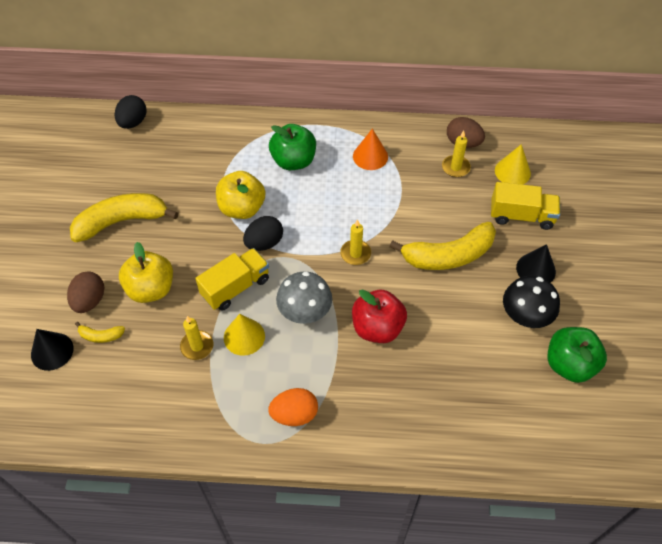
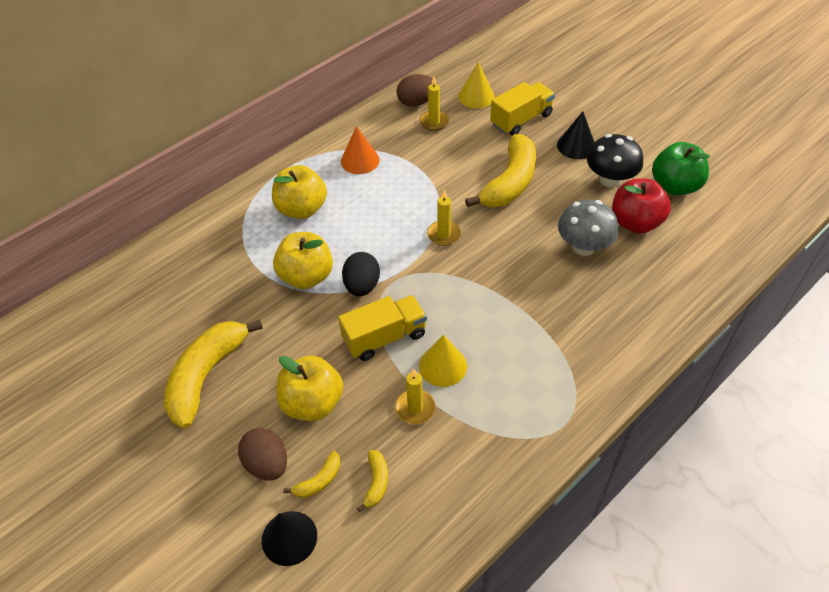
camera: 45 degrees left, 5 degrees down
(125, 367) = (376, 482): none -> yellow banana
(133, 122) = (102, 290): black egg -> none
(235, 287) = (384, 337): yellow truck -> yellow truck turned 60 degrees clockwise
(293, 161) = (302, 209): green apple -> yellow apple
(294, 414) = (557, 382): orange egg -> none
(305, 312) = (463, 306): grey mushroom -> grey mushroom (583, 246)
(377, 328) = (530, 270): red apple -> red apple (635, 222)

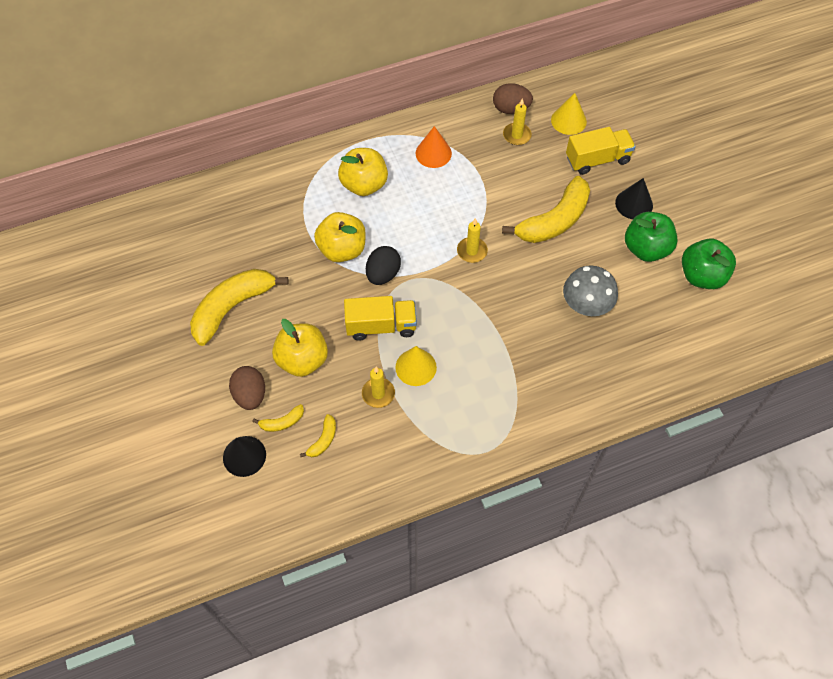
camera: 20 degrees right, 10 degrees up
(610, 179) = (646, 249): black mushroom -> green apple
(635, 222) = (644, 299): red apple -> none

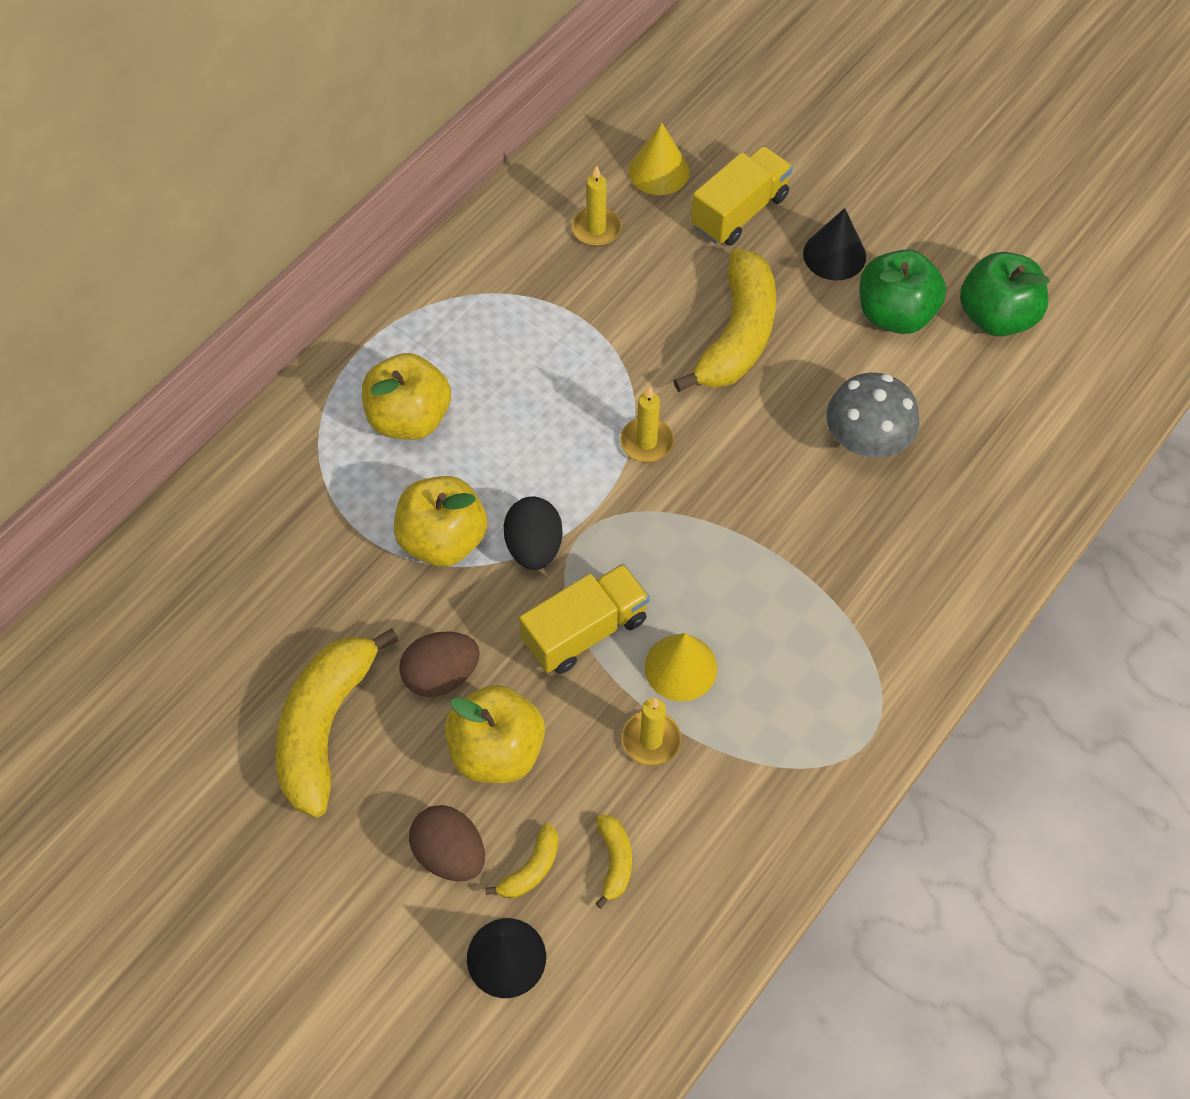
camera: 30 degrees left, 0 degrees up
(433, 153) = (486, 316): orange cone -> none
(510, 109) = (560, 192): brown egg -> brown egg (441, 675)

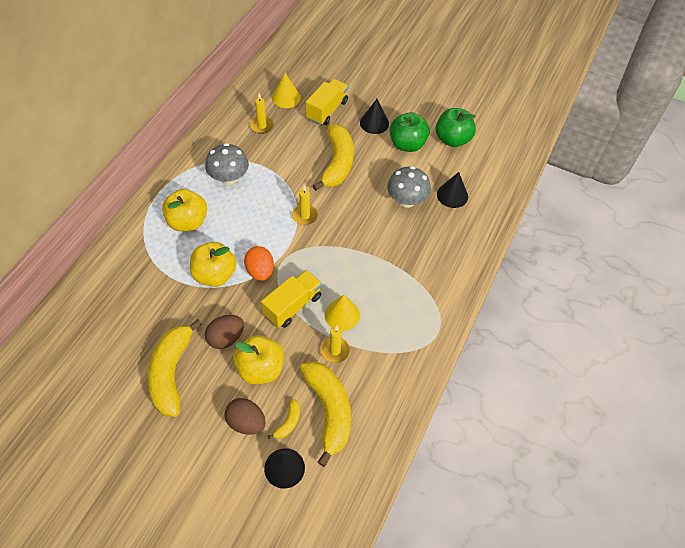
camera: 15 degrees left, 5 degrees down
(508, 335) = (229, 178): none -> grey mushroom
(534, 547) = (260, 271): black egg -> orange egg
(614, 860) = (329, 411): yellow banana -> yellow banana, size x2.28
(967, 444) = (452, 195): none -> black cone

